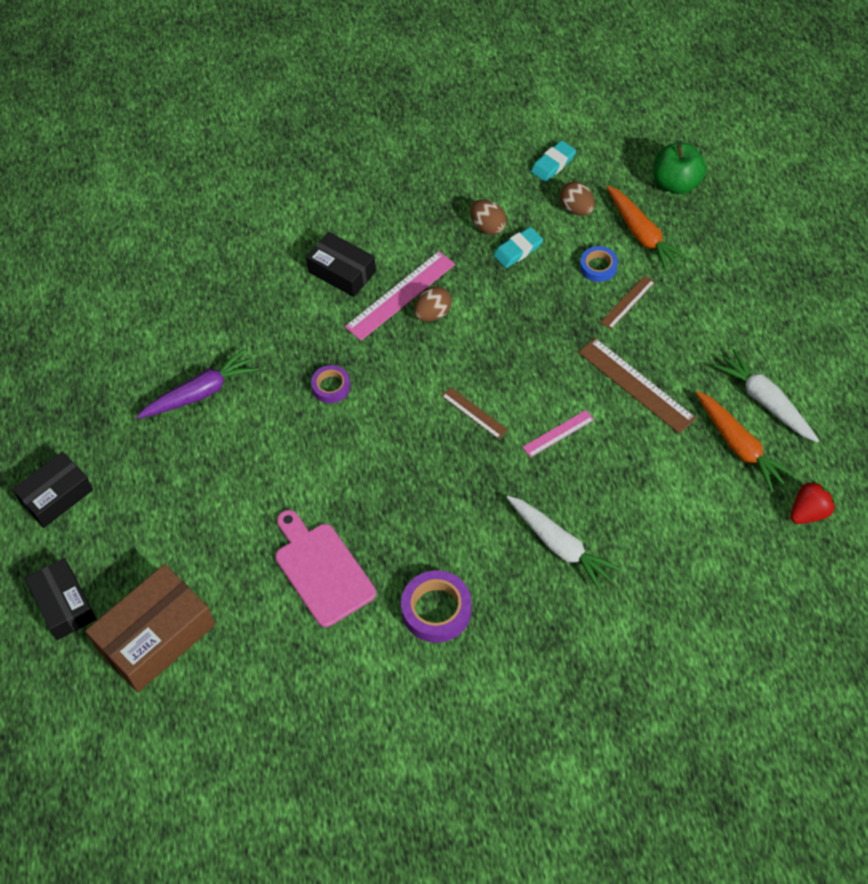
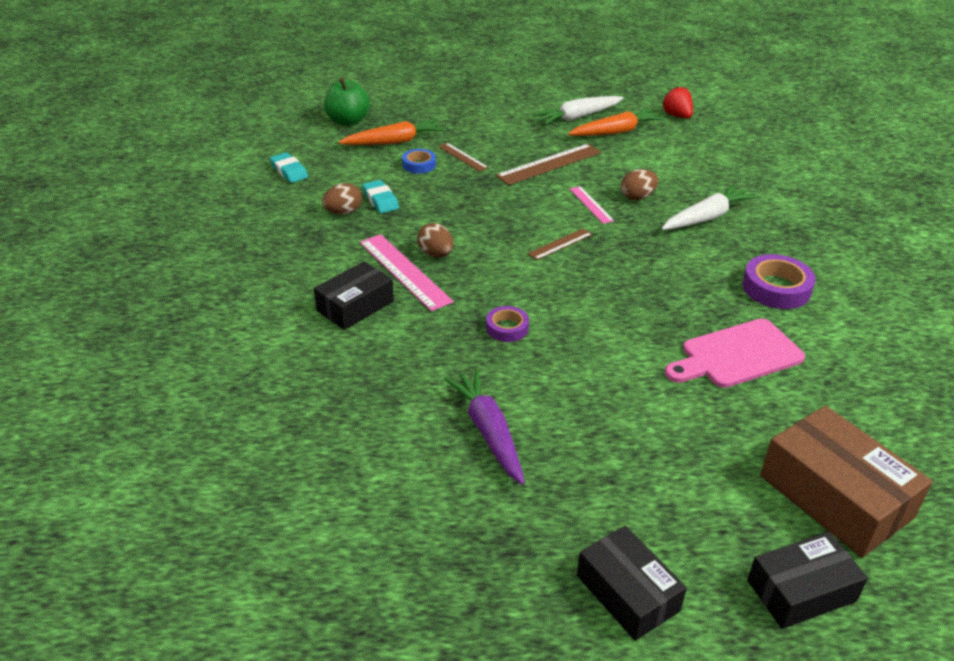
camera: 85 degrees left, 20 degrees down
(576, 209) = (349, 166): brown egg -> brown egg (637, 197)

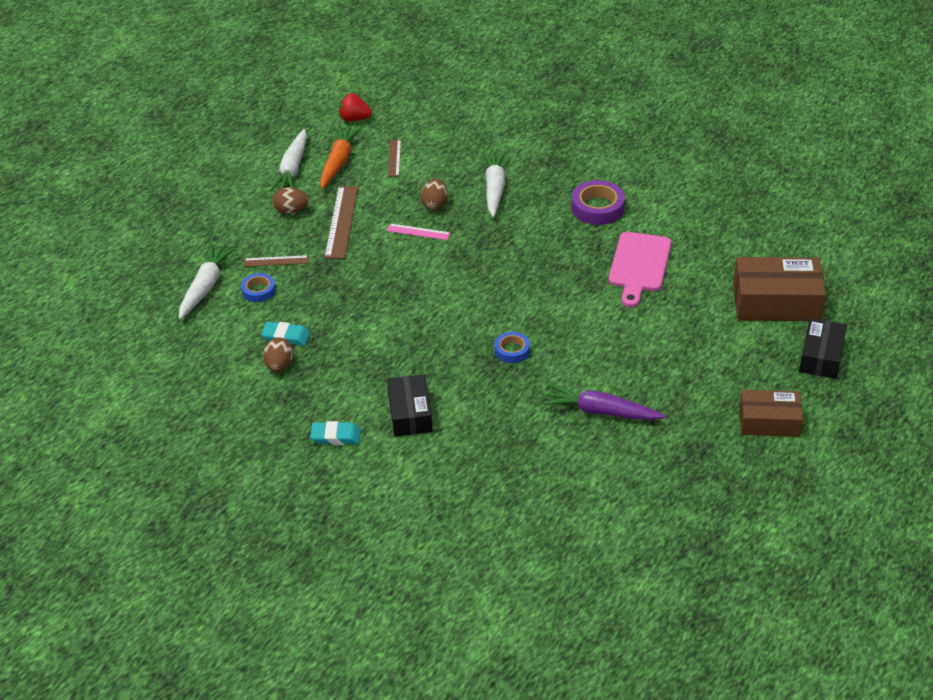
camera: 50 degrees left, 5 degrees up
(289, 171) = (178, 369): turquoise eraser -> turquoise eraser (336, 436)
(348, 121) = (135, 298): green apple -> none
(394, 142) = (205, 287): orange carrot -> white carrot
(404, 271) = (395, 369): pink ruler -> none
(436, 254) = (392, 342): brown egg -> brown egg (291, 211)
(507, 328) = (512, 350): purple tape -> blue tape
(560, 244) = (448, 274): brown ruler -> brown ruler (394, 158)
(627, 593) = (769, 421): black box -> brown box

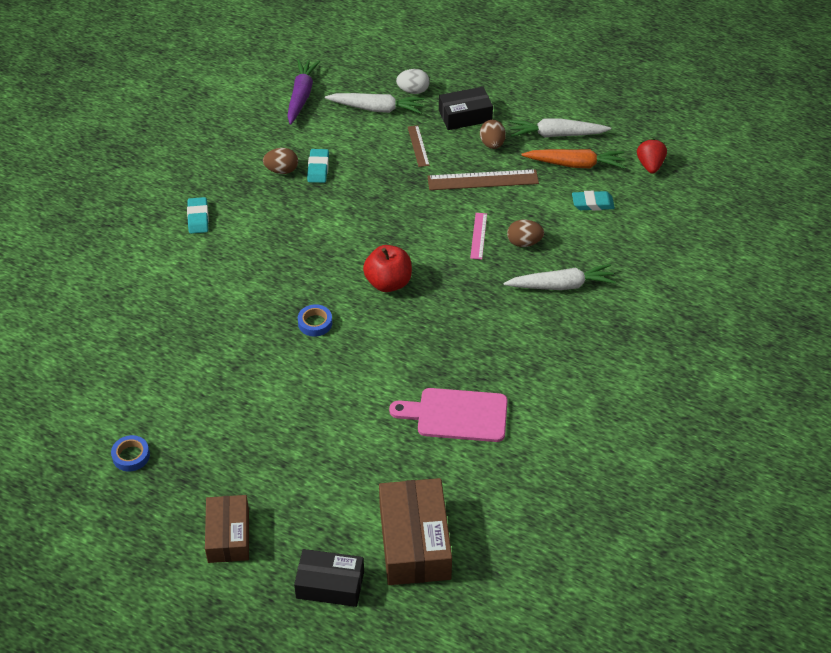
camera: 80 degrees right, 5 degrees up
(187, 258) = (413, 91): none -> white egg
(258, 291) = (376, 142): blue tape -> blue tape (131, 456)
(394, 158) = (592, 203): brown ruler -> turquoise eraser
(410, 413) = (227, 261): black box -> black box (465, 116)
(467, 296) = (388, 283): none -> red apple
(597, 208) = (547, 373): purple tape -> none
(601, 411) = (236, 397): purple carrot -> purple carrot (301, 96)

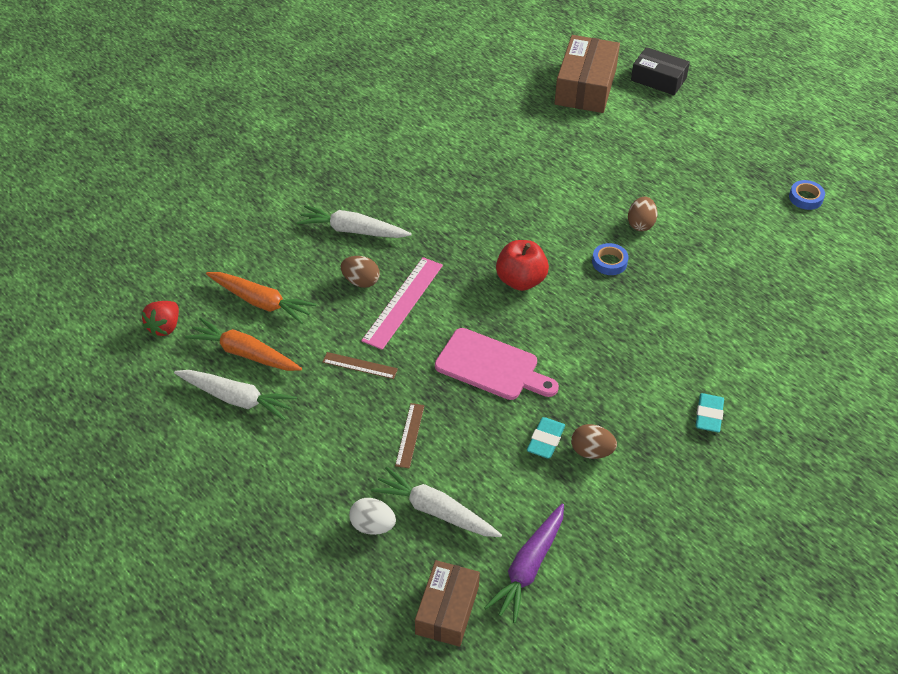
camera: 160 degrees left, 0 degrees up
(228, 535) = (729, 125): brown box -> brown box (447, 610)
(456, 415) = (511, 154): pink cutting board -> pink cutting board (491, 366)
(465, 116) = (328, 462): black box -> none
(478, 236) = (403, 302): pink ruler -> pink ruler, size x1.78
(483, 180) = (360, 365): brown ruler -> brown ruler, size x0.56
(492, 144) = (320, 409): brown egg -> brown egg (640, 224)
(592, 203) = (261, 302): turquoise eraser -> orange carrot

